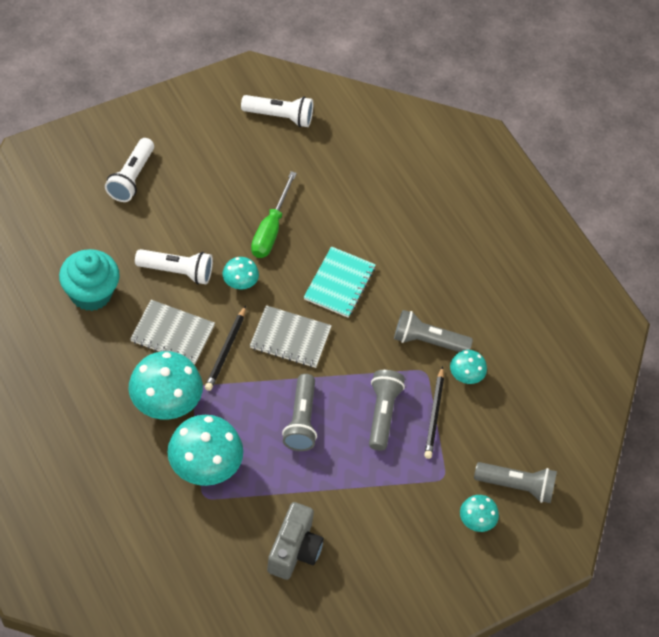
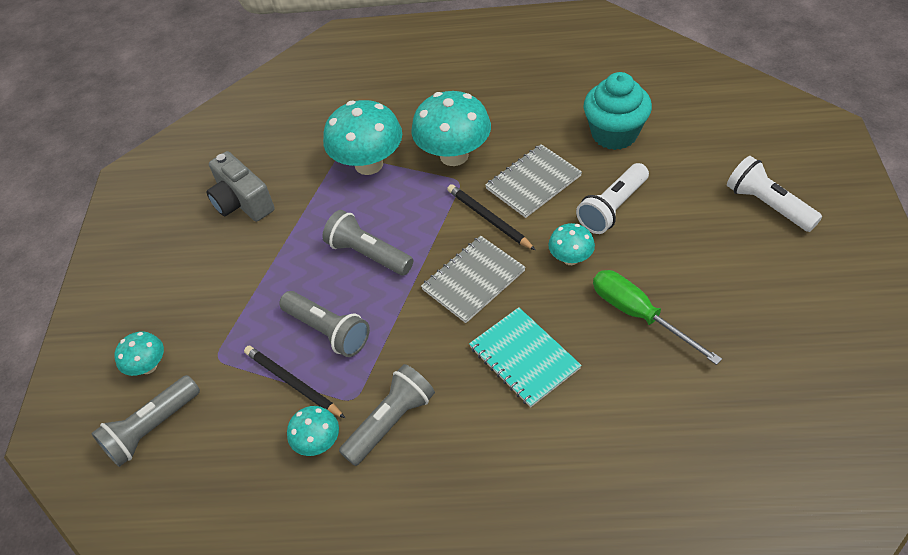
camera: 130 degrees right, 5 degrees down
(280, 116) = (839, 395): white flashlight -> none

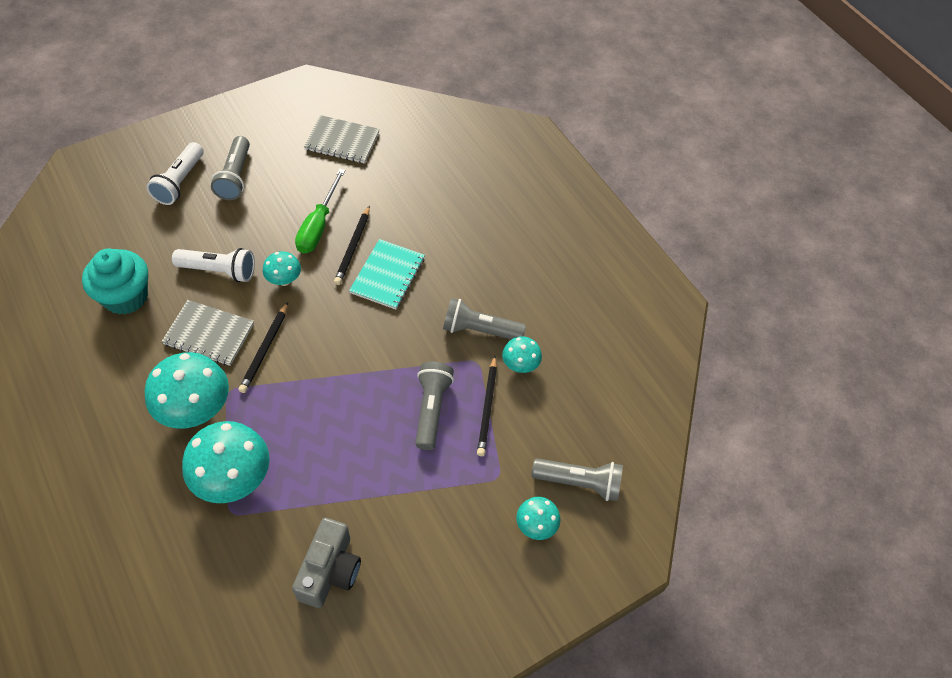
camera: 130 degrees left, 5 degrees up
(368, 254) = (343, 421): grey flashlight -> grey flashlight (235, 177)
(473, 280) = (334, 333): grey notebook -> grey notebook (342, 141)
(586, 338) = (353, 247): none -> black pencil

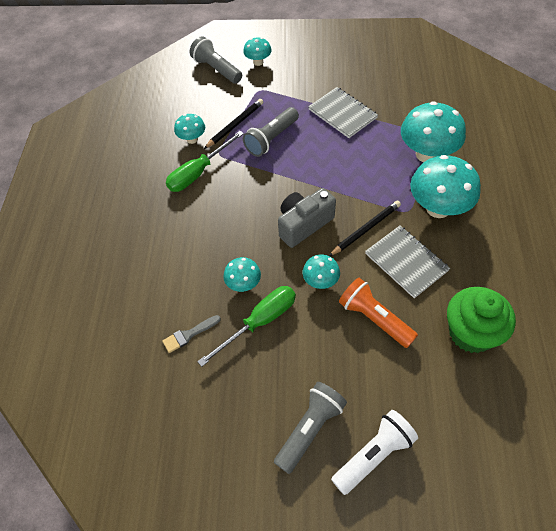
camera: 140 degrees left, 0 degrees up
(126, 297) = (471, 333): turquoise cupcake -> green cupcake
(219, 271) = (374, 318): white flashlight -> orange flashlight
(330, 571) = (388, 88): grey camera -> grey camera (303, 224)
(342, 141) = (171, 419): grey notebook -> grey notebook (342, 114)
(353, 247) = (243, 284): black pencil -> turquoise mushroom
(370, 193) = (189, 334): none -> grey brush
(388, 275) = (233, 244): turquoise notebook -> none
(479, 330) = (198, 172): grey flashlight -> green screwdriver

